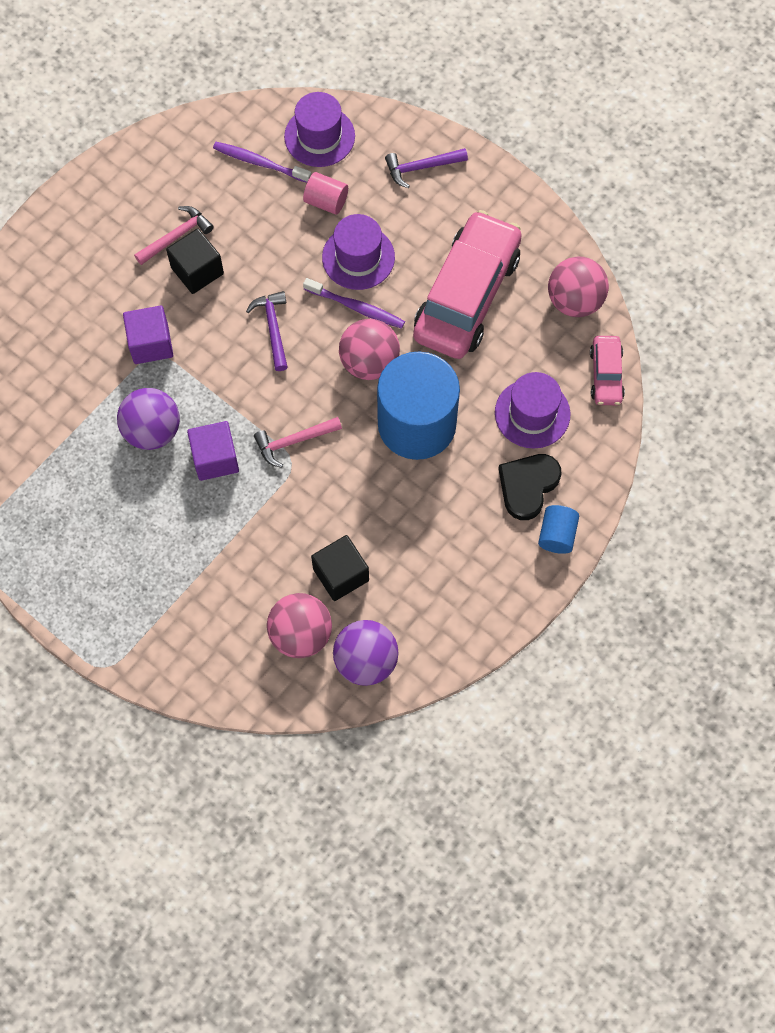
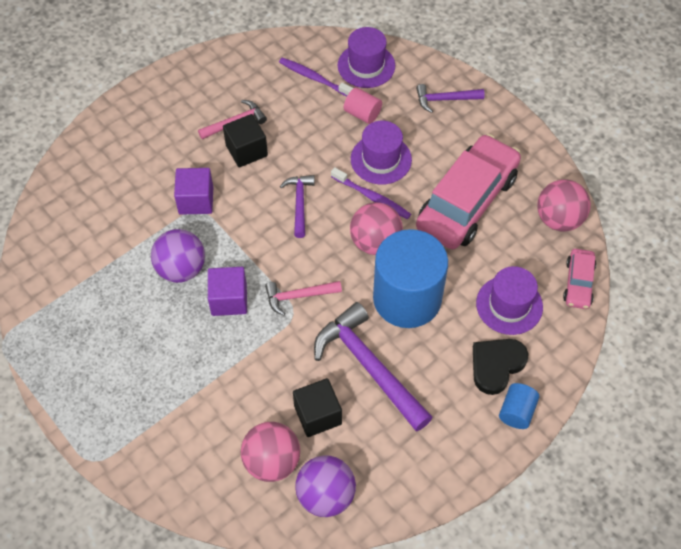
camera: 10 degrees right, 10 degrees down
(387, 510) = (369, 366): none -> purple hammer

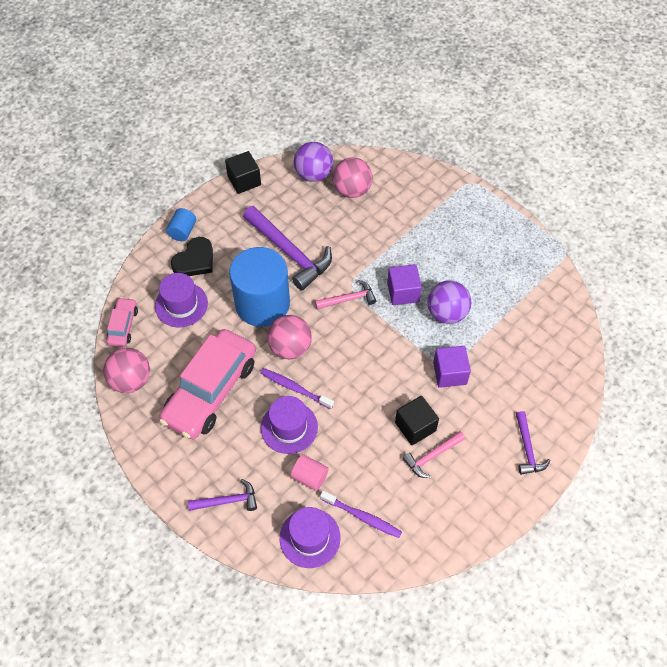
camera: 175 degrees right, 0 degrees up
(299, 203) = (358, 378): purple hammer -> purple hammer (527, 449)
(317, 415) = (324, 219): black cube -> black cube (244, 181)

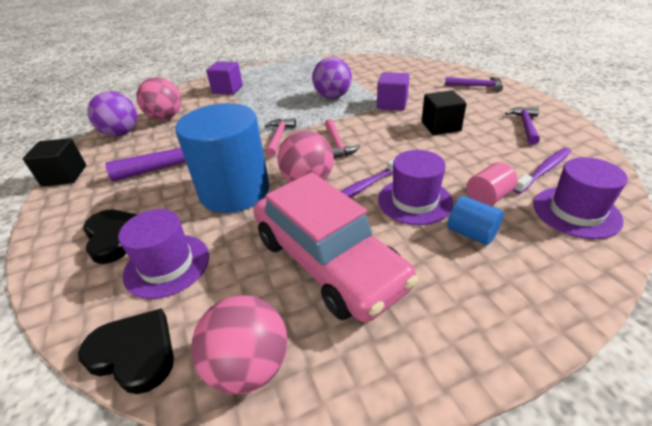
camera: 65 degrees left, 20 degrees down
(123, 326) = (134, 353): pink car -> black heart
(183, 231) = (59, 240): blue cylinder -> blue cylinder (471, 233)
(228, 501) = (519, 279): purple hammer -> purple hammer (525, 125)
(403, 292) = (296, 111): purple cube -> purple cube (227, 89)
(432, 456) = (475, 123): pink hammer -> pink hammer (337, 144)

